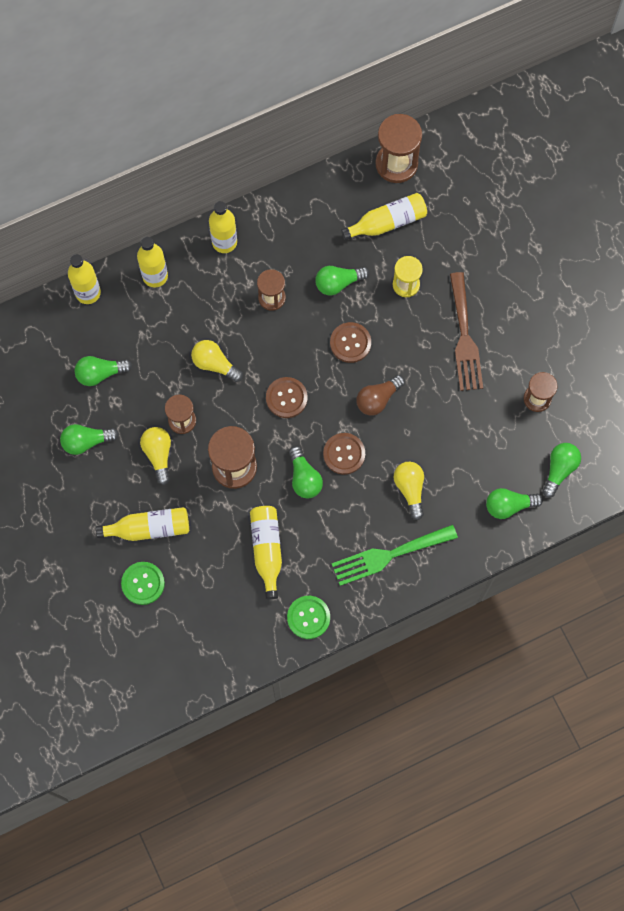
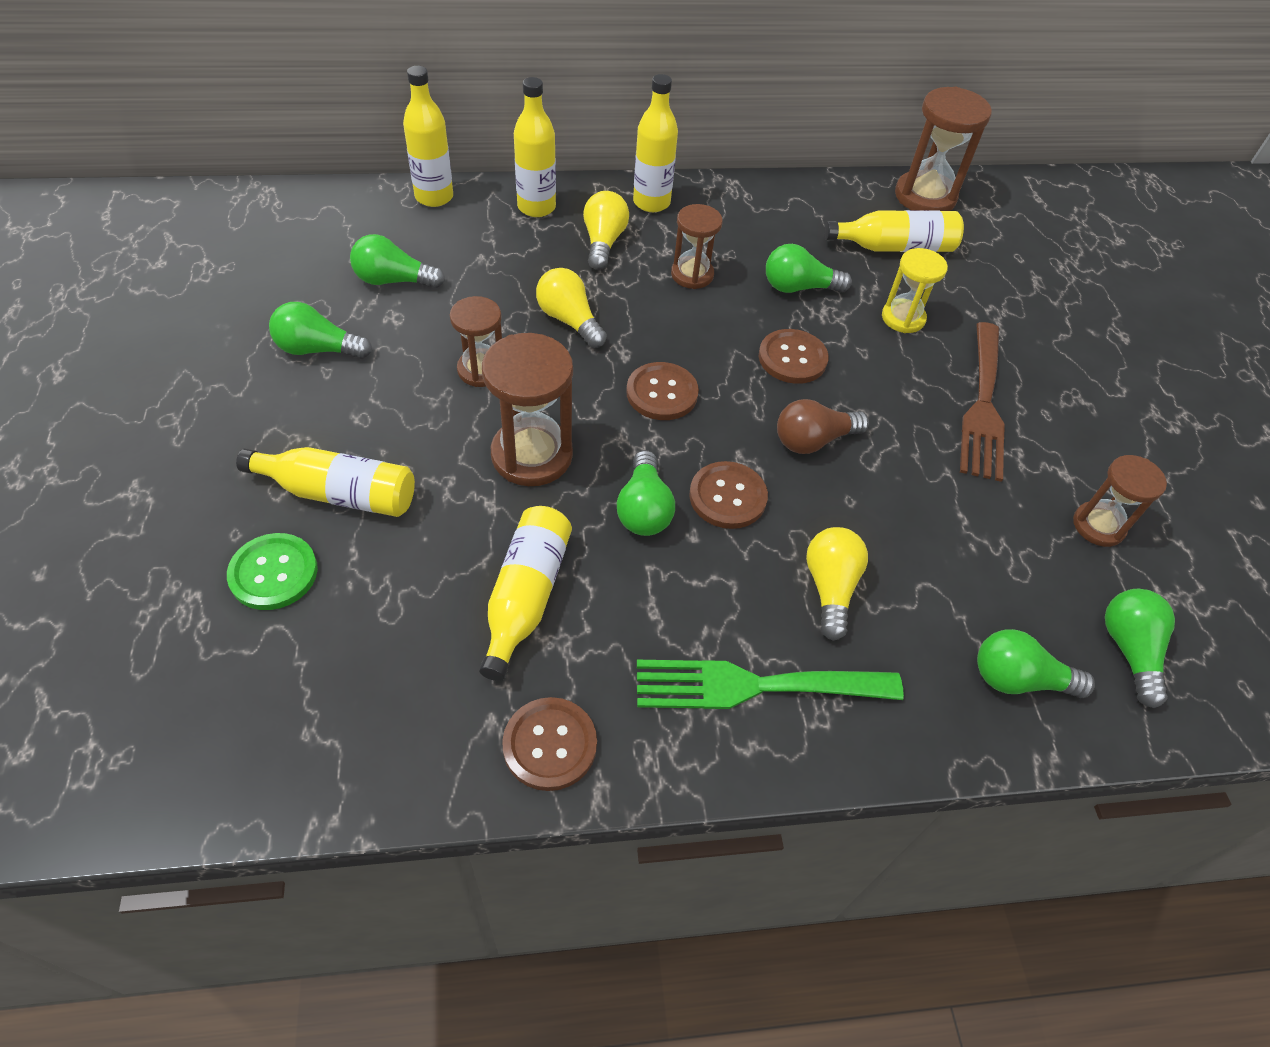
camera: 15 degrees right, 20 degrees down
(158, 455) = (418, 400): yellow light bulb -> yellow light bulb (603, 242)
(308, 617) = (550, 745): green button -> brown button
(559, 470) = (1129, 650): green light bulb -> green light bulb turned 45 degrees counterclockwise

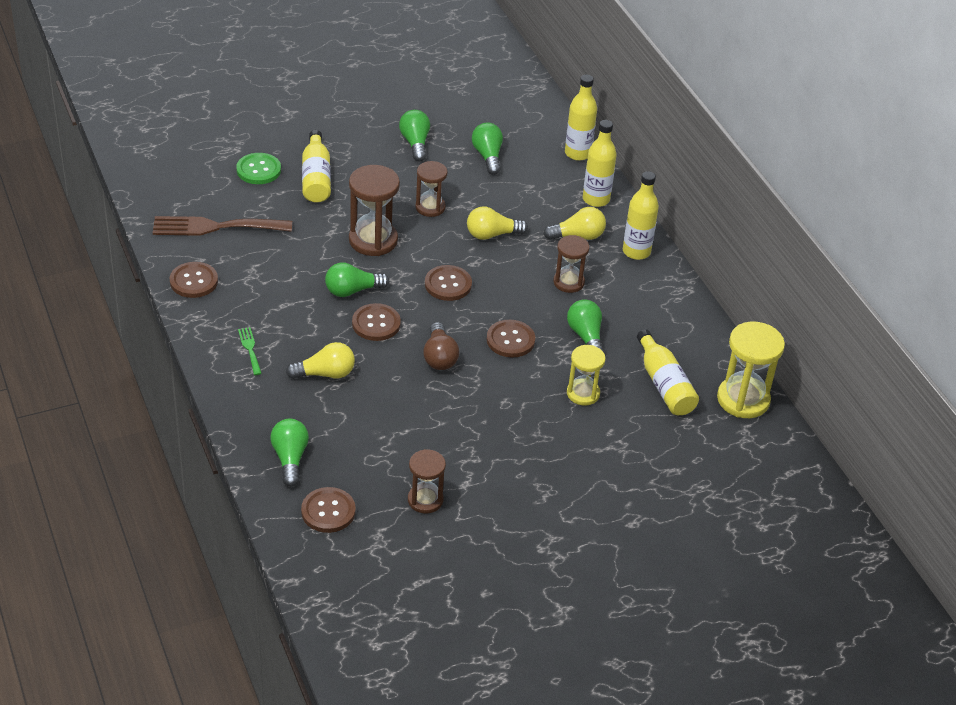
camera: 75 degrees right, 10 degrees down
(526, 596) = (276, 257): yellow bottle -> none
(569, 320) = (492, 234): yellow light bulb -> yellow light bulb turned 135 degrees counterclockwise
(753, 686) = (250, 349): green fork -> green fork, size x0.46
(813, 440) = (439, 357): brown light bulb -> brown light bulb turned 150 degrees counterclockwise
(925, 196) = (743, 399): brown hourglass -> yellow hourglass
(983, 406) = (511, 439): brown fork -> brown fork (215, 227)
(1129, 650) = (328, 511): green light bulb -> brown button

